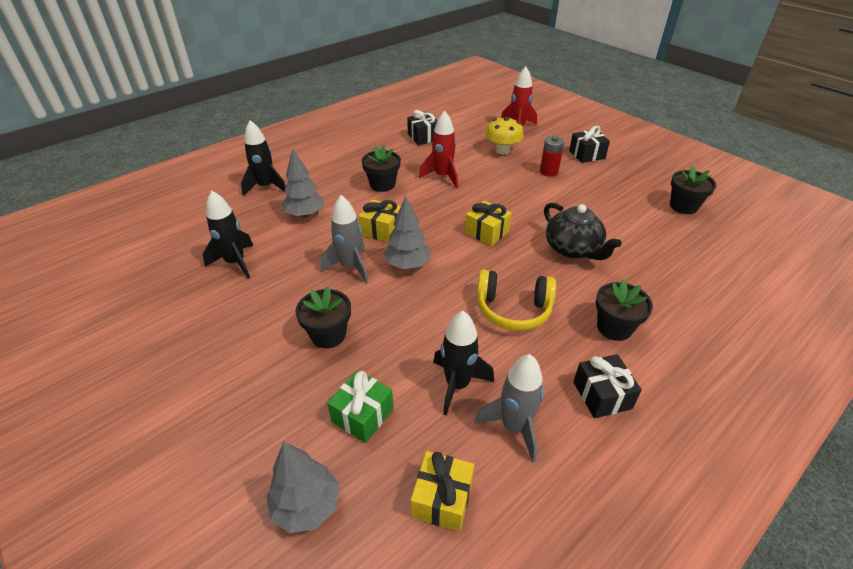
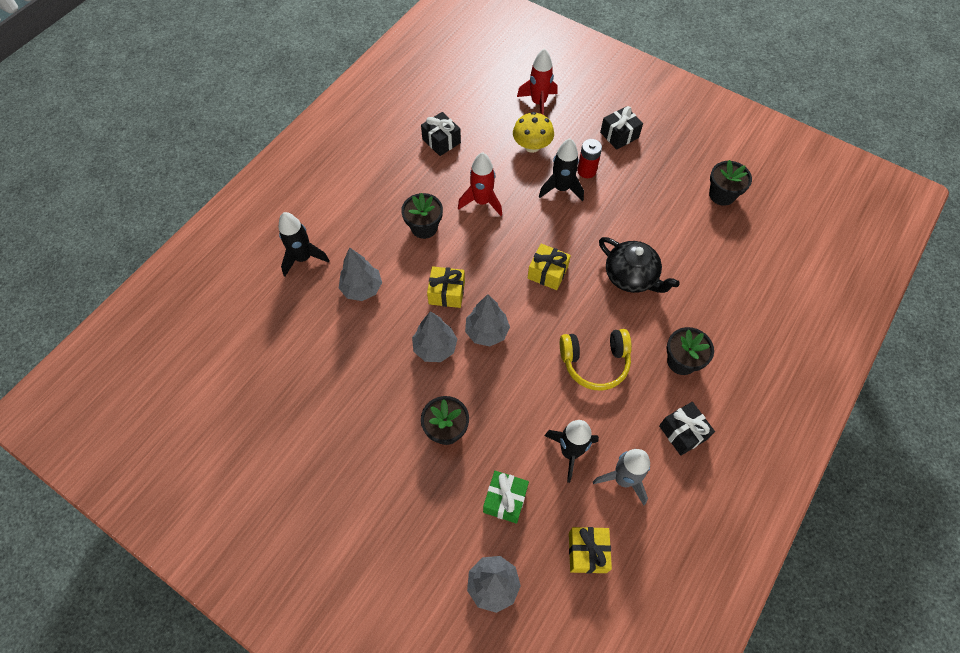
camera: 15 degrees left, 20 degrees up
(235, 262) = (323, 369): black rocket -> black rocket (561, 188)
(350, 267) = (435, 348): grey rocket -> grey tree

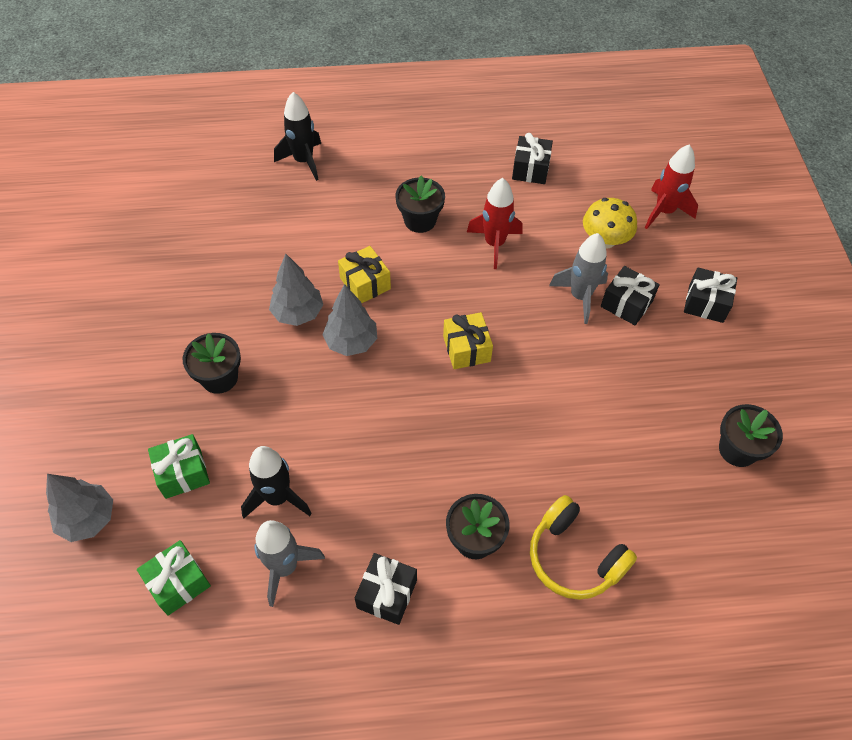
camera: 50 degrees right, 5 degrees down
(362, 288) = (311, 220): grey tree -> none
(561, 188) = (580, 296): black rocket -> grey rocket
(586, 171) = (626, 304): red battery -> black gift
(587, 552) = (178, 583): yellow gift -> green gift
(595, 362) = (399, 456): yellow headphones -> yellow headphones (574, 557)
(631, 276) = (535, 426): black teapot -> none

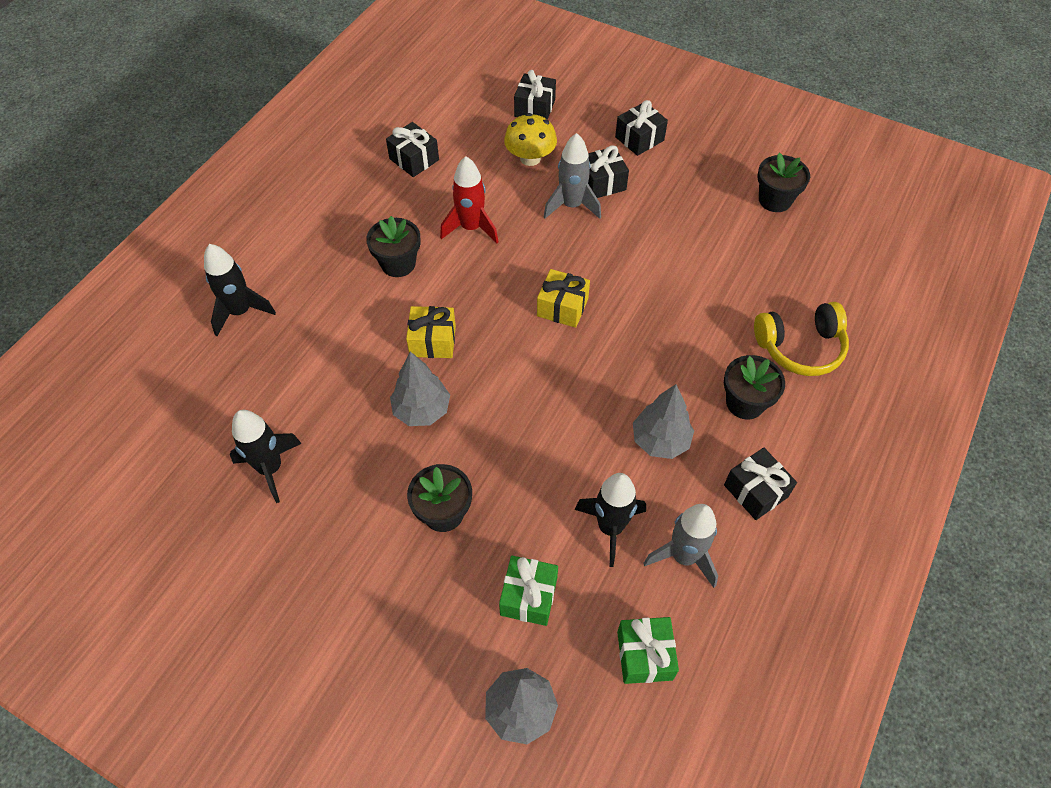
camera: 55 degrees left, 0 degrees up
(189, 256) = (270, 468): none -> black rocket
(351, 342) = (489, 385): grey tree -> grey tree (660, 440)
(664, 211) = (534, 108): red rocket -> black gift

